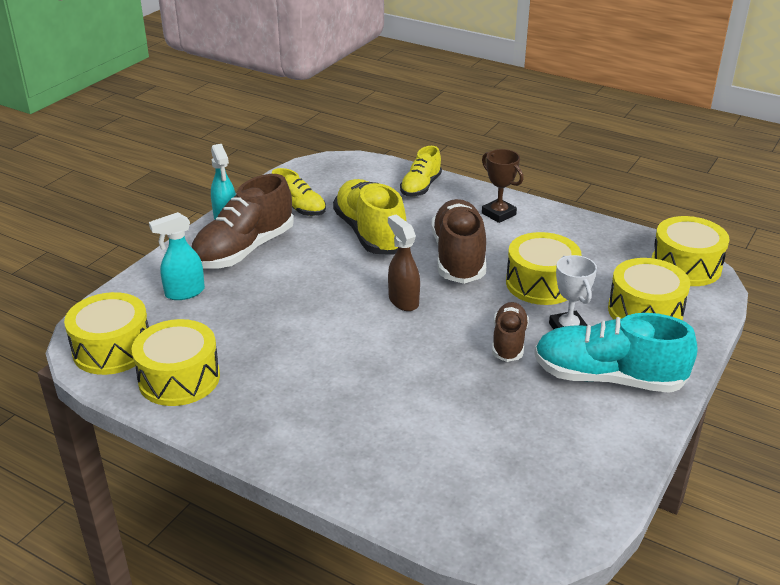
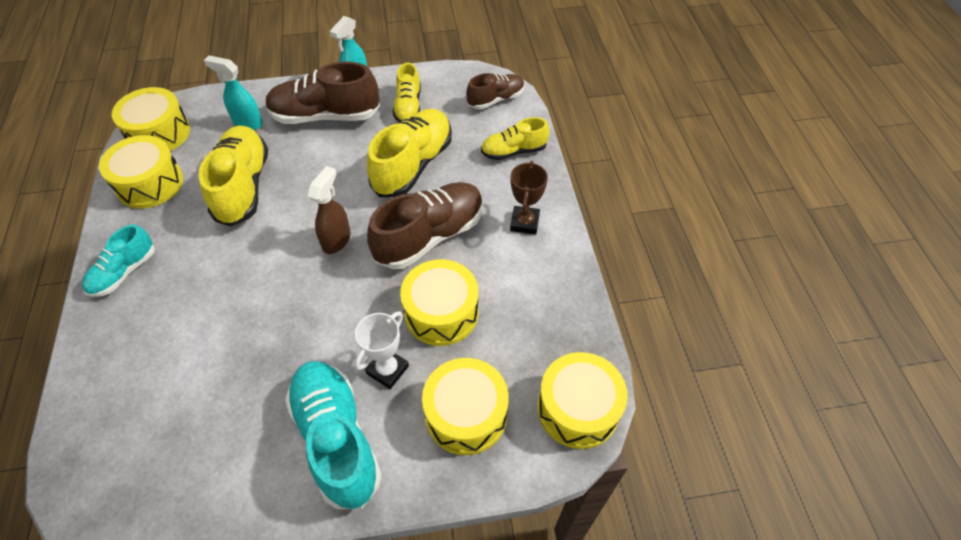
camera: 50 degrees right, 20 degrees up
(267, 325) = (243, 186): none -> yellow shoe
(282, 433) = (124, 272): none -> turquoise shoe
(508, 342) = (335, 338): brown shoe -> brown shoe (495, 99)

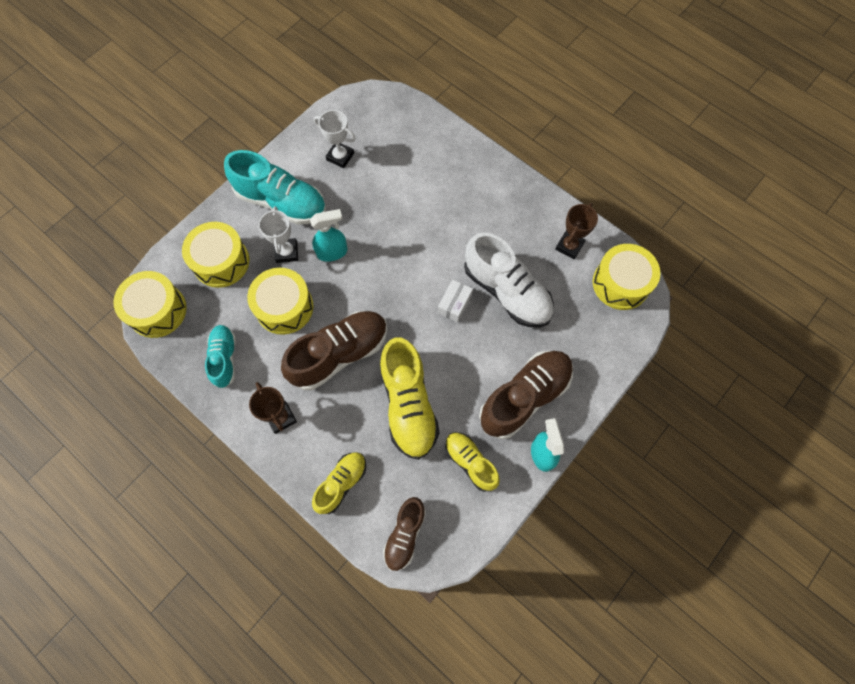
camera: 140 degrees right, 15 degrees up
(124, 272) = (501, 189): turquoise shoe -> turquoise shoe (224, 358)
(150, 183) = (569, 246): yellow drum -> brown trophy
(215, 446) = (340, 156): none -> white trophy
(243, 186) = (507, 291): yellow shoe -> white shoe
(247, 122) = (573, 343): turquoise spray bottle -> turquoise spray bottle (332, 252)
(294, 207) = (454, 304): none -> white box
(336, 240) = (399, 304): brown spray bottle -> none
(430, 236) = (339, 354): brown shoe -> brown shoe turned 135 degrees counterclockwise

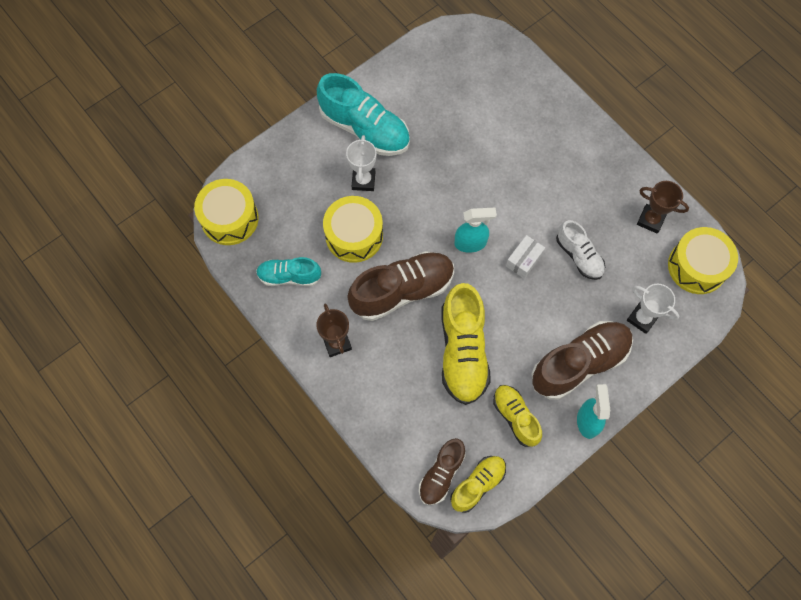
camera: 10 degrees right, 0 degrees up
(221, 262) = (297, 180): yellow drum -> none
(224, 358) = (289, 276): turquoise shoe -> turquoise shoe turned 90 degrees counterclockwise
(332, 252) = (409, 188): turquoise spray bottle -> turquoise spray bottle (471, 243)
(340, 156) = (430, 91): white trophy -> white trophy (642, 318)
(341, 483) = (387, 415): yellow shoe -> yellow shoe (477, 484)
(507, 291) = (579, 256): white shoe -> white shoe, size x0.59
(569, 246) = (650, 220): brown trophy -> brown trophy turned 75 degrees clockwise

